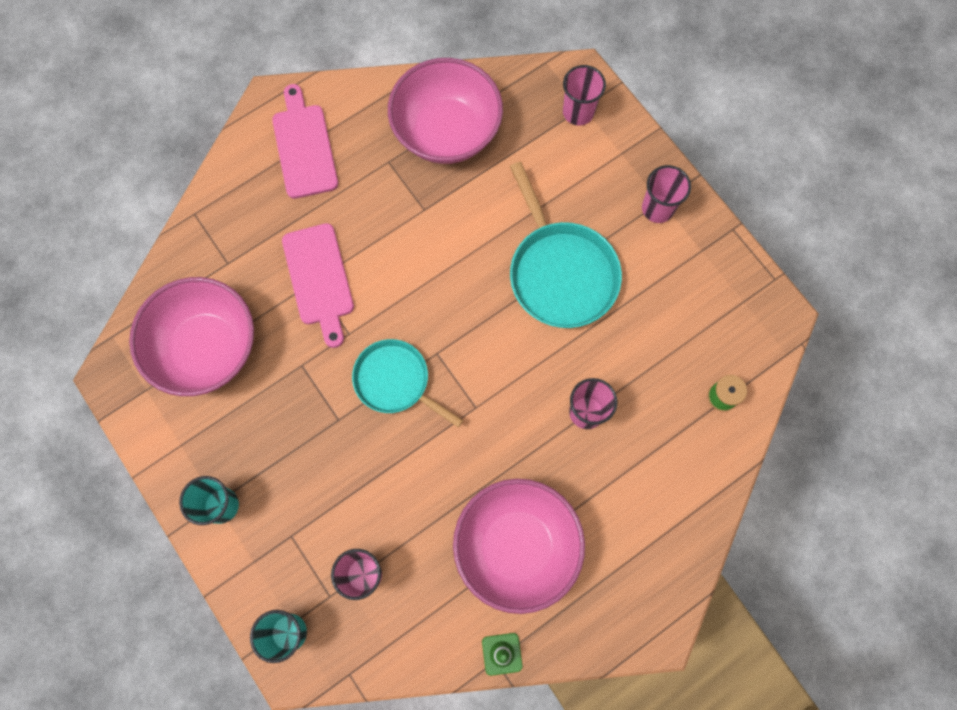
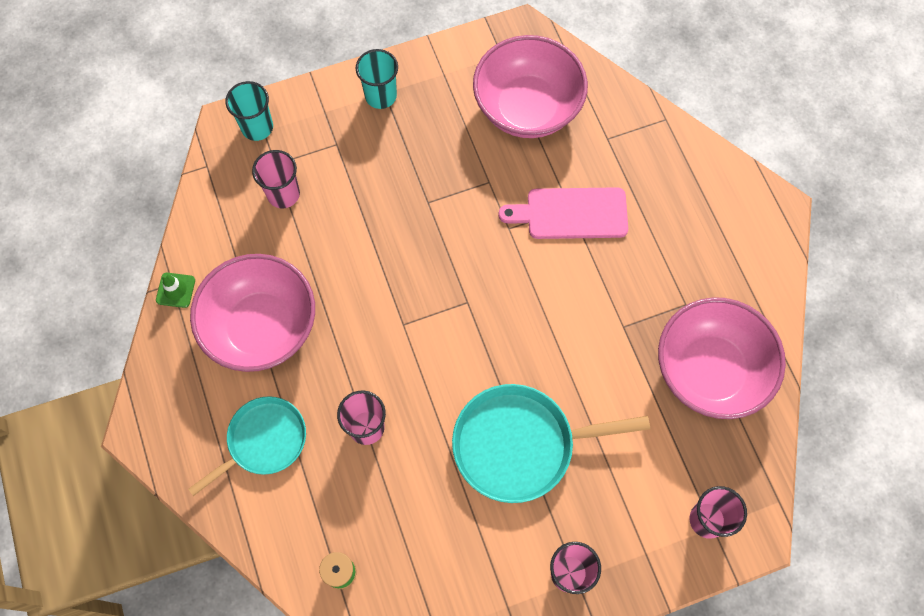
camera: 105 degrees right, 5 degrees down
(304, 147) = (718, 228): pink cutting board -> none
(395, 381) = (450, 258): turquoise pan -> turquoise pan (264, 441)

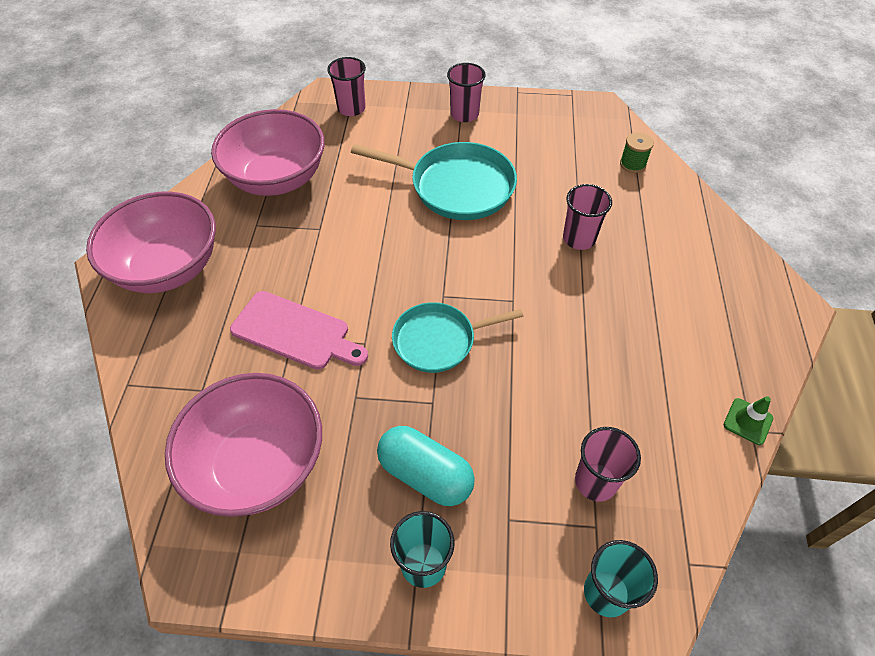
camera: 155 degrees left, 15 degrees down
(262, 327) = (656, 350): pink bowl -> pink bowl (168, 268)
(264, 441) = (675, 260): turquoise pan -> turquoise pan (438, 341)
(407, 149) = (425, 475): none -> turquoise capsule

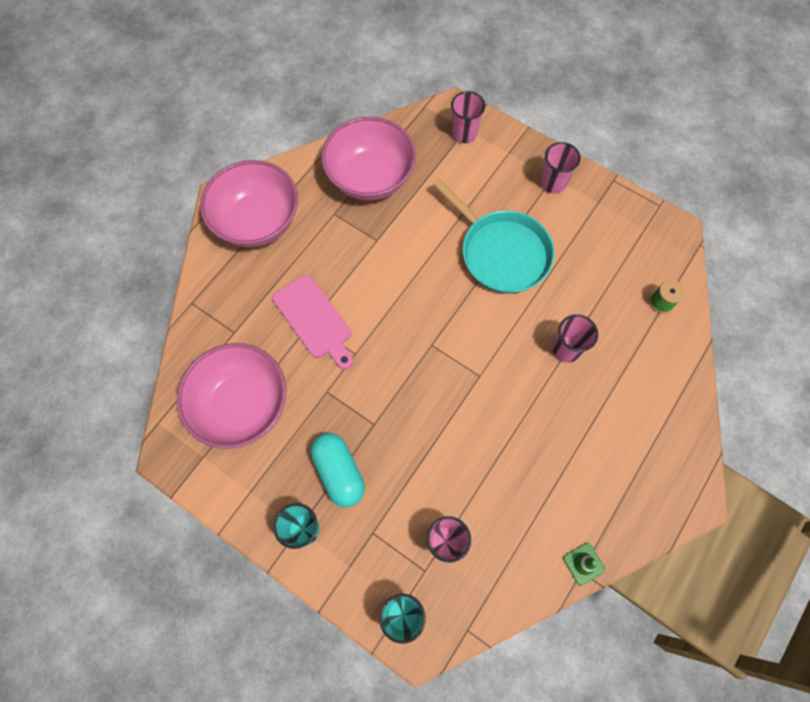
camera: 30 degrees right, 15 degrees up
(438, 341) = (406, 379): turquoise pan -> none

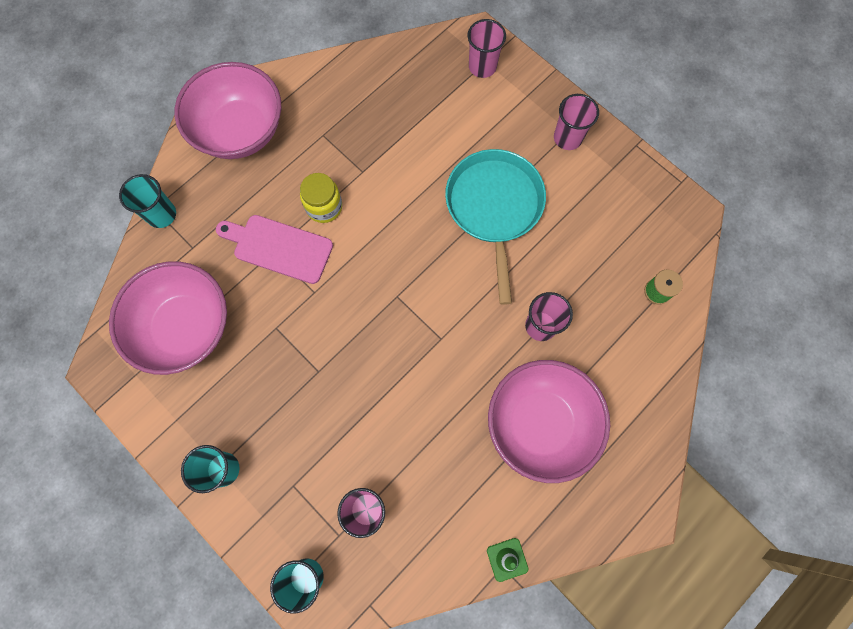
camera: 10 degrees right, 5 degrees up
(199, 307) = (161, 214): none -> turquoise cup
(314, 319) = (279, 248): pink cutting board -> pink cutting board turned 135 degrees clockwise
(339, 472) = (271, 416): turquoise capsule -> none
(348, 276) = (324, 207): none -> yellow jar
(370, 178) = (370, 101): pink bowl -> pink bowl (540, 423)
(501, 252) = (494, 207): turquoise pan -> turquoise pan turned 150 degrees counterclockwise

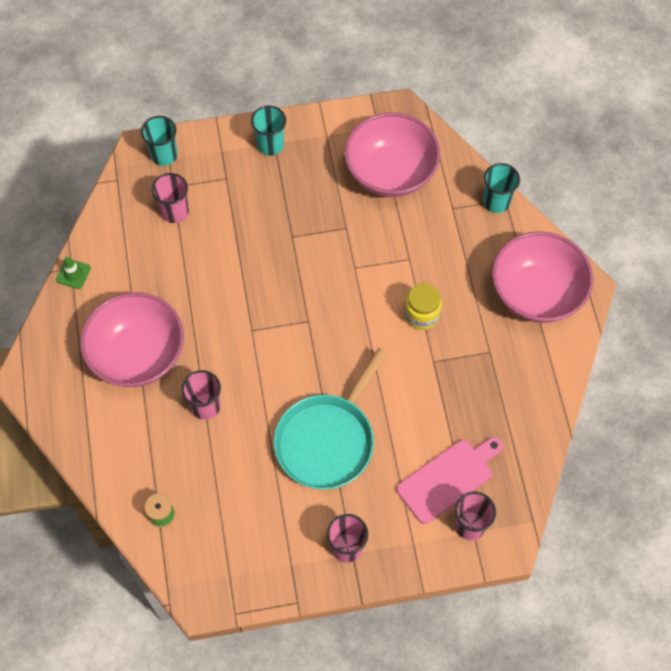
camera: 125 degrees right, 10 degrees down
(279, 248) = (409, 264): pink cutting board -> pink cutting board (448, 478)
(494, 207) = (327, 440): turquoise pan -> turquoise pan turned 90 degrees clockwise

